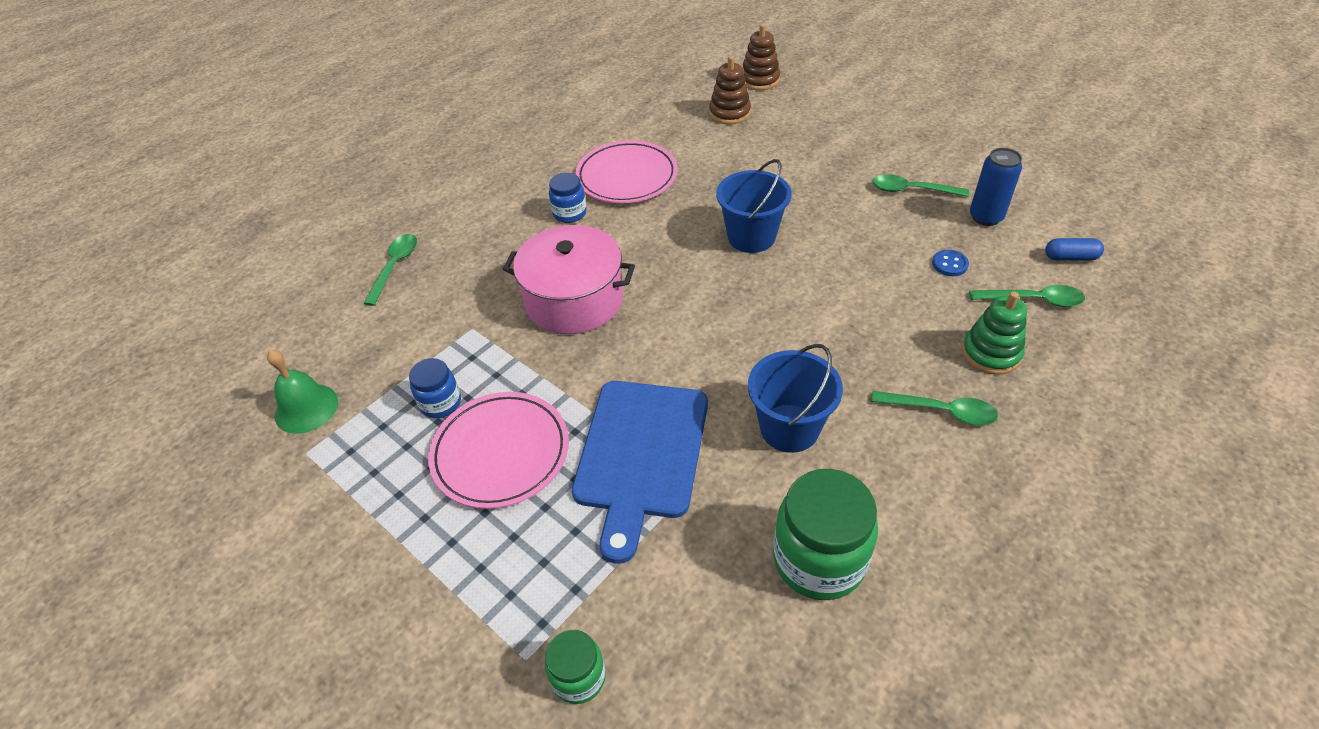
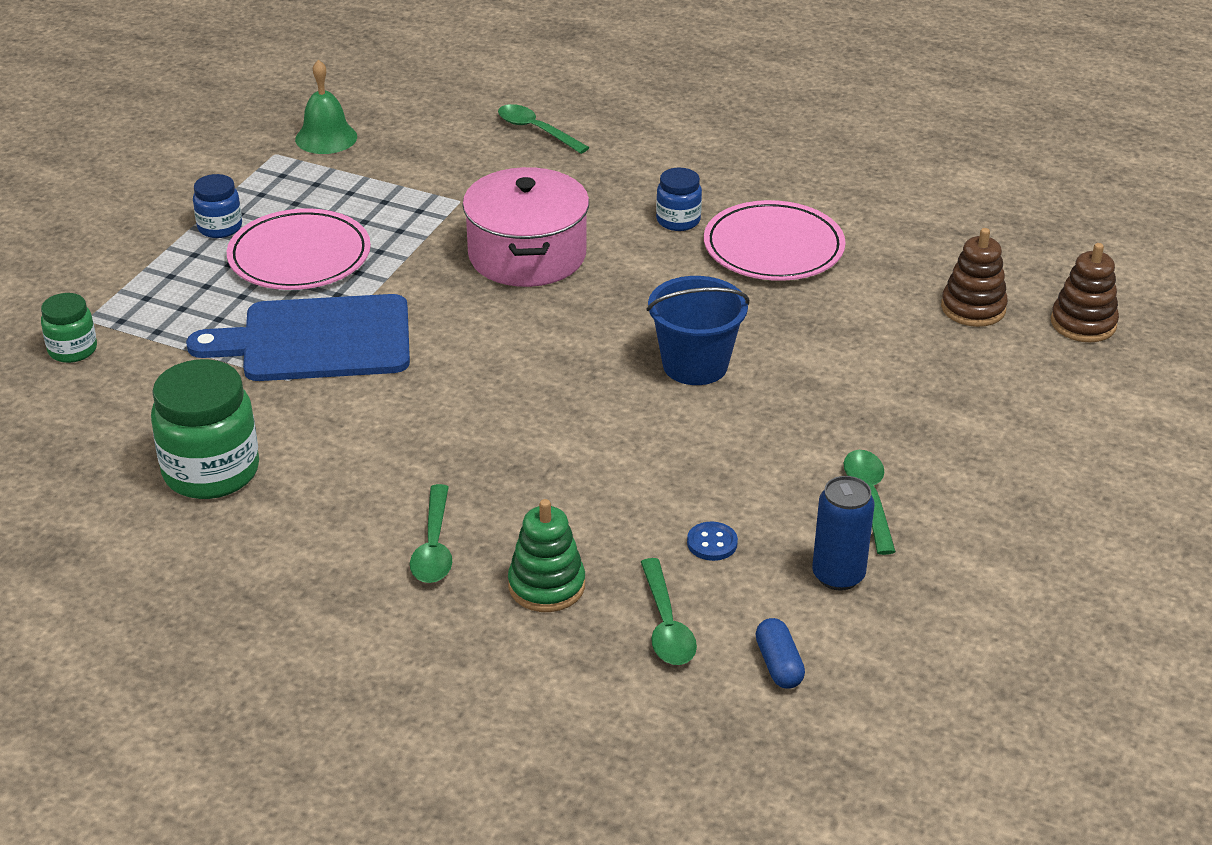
camera: 70 degrees right, 10 degrees down
(395, 267) = (536, 130): green spoon -> green spoon turned 135 degrees counterclockwise
(440, 403) = (352, 208): blue jar -> blue jar (220, 227)
(789, 428) = (378, 433): blue bucket -> none

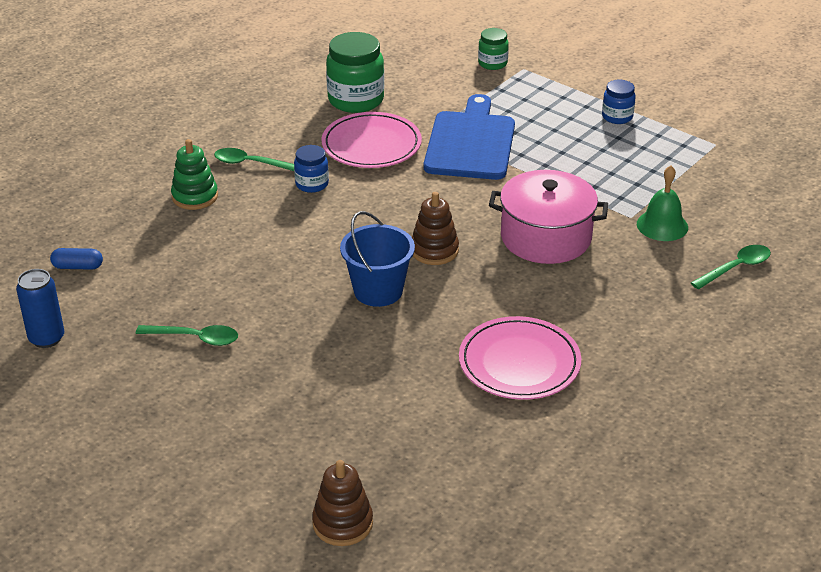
camera: 105 degrees right, 0 degrees up
(299, 256) = (572, 144): pink plate -> pink plate (371, 145)
(326, 138) = (736, 167): green bell -> green bell (662, 225)
(666, 625) = (136, 232): green spoon -> none
(678, 221) = (574, 319): blue jar -> blue jar (312, 184)
(712, 543) = (193, 262): blue button -> none
(838, 575) = (133, 306): blue can -> blue can (46, 338)
(973, 308) = (392, 458): brown stacking toy -> brown stacking toy (434, 250)

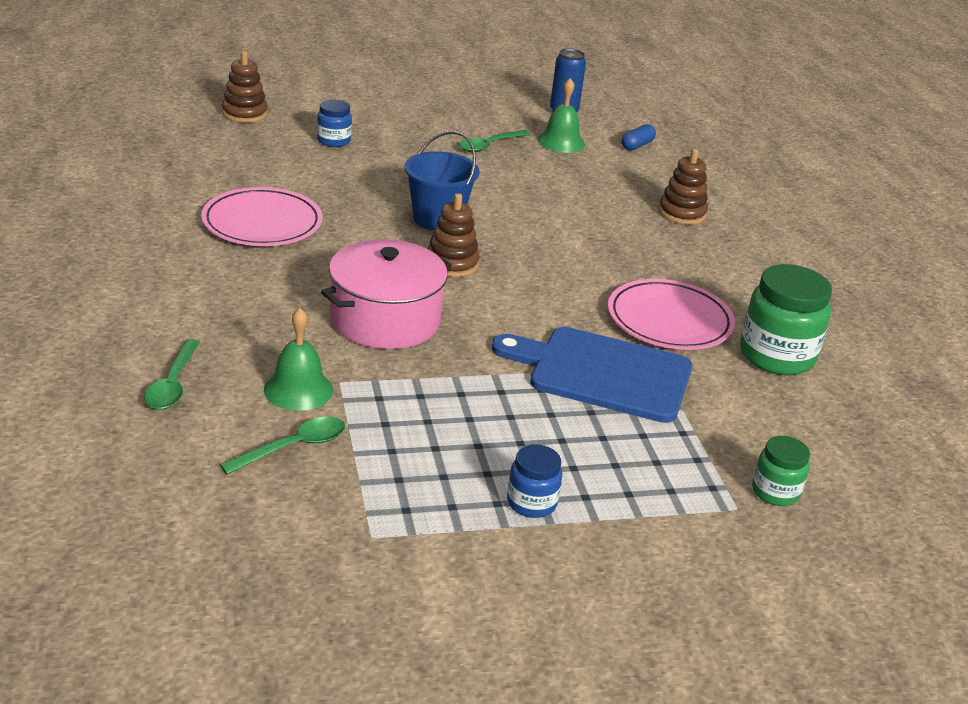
camera: 125 degrees right, 5 degrees down
(128, 307) = (561, 142): none -> green bell
(195, 196) = (682, 213): green stacking toy -> brown stacking toy
(251, 163) = (708, 254): green spoon -> green spoon (293, 447)
(312, 184) = (635, 263): blue jar -> blue jar (333, 141)
(470, 143) = (603, 373): blue cutting board -> blue cutting board turned 150 degrees clockwise

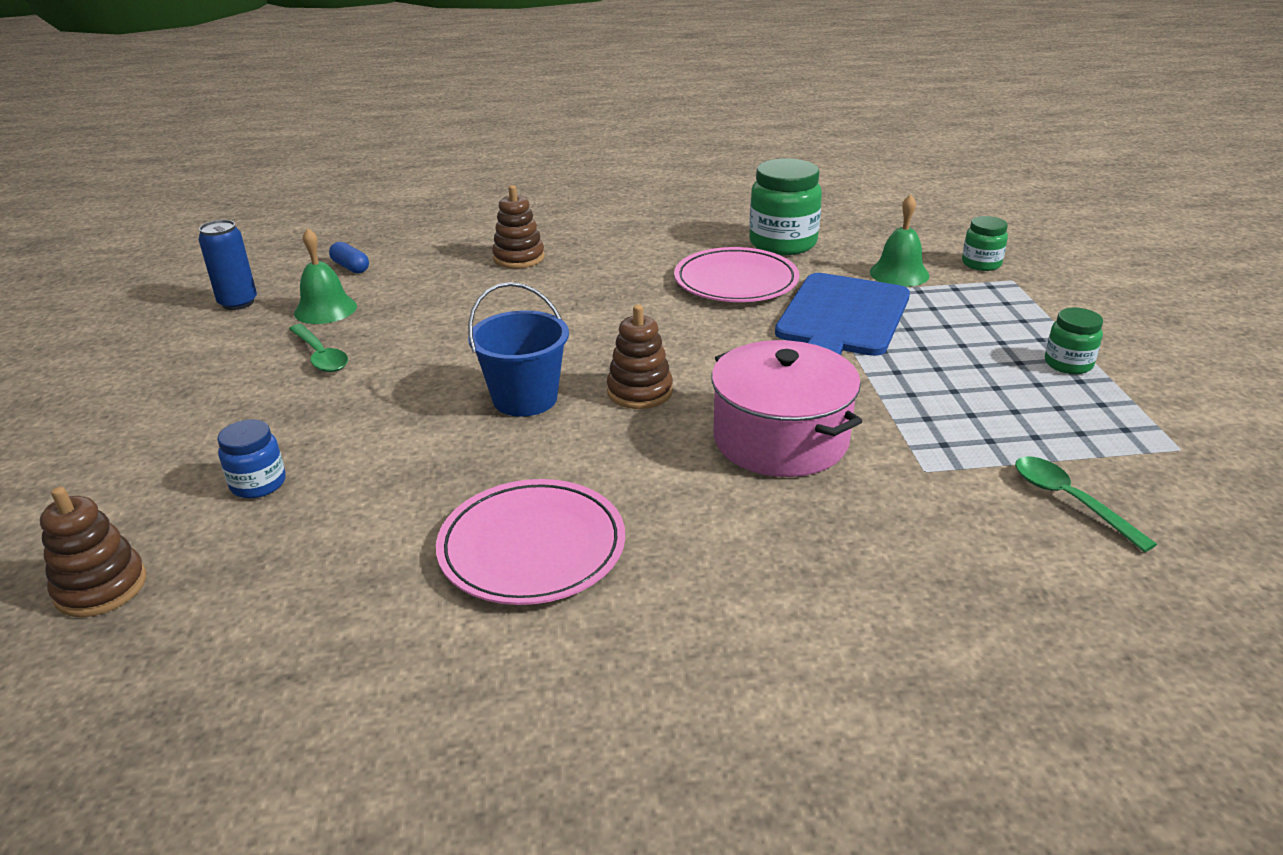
camera: 80 degrees left, 0 degrees up
(173, 384) = (994, 608): green spoon -> none
(298, 389) = (955, 500): green bell -> green bell (899, 273)
(531, 503) = (1068, 364): blue jar -> green jar

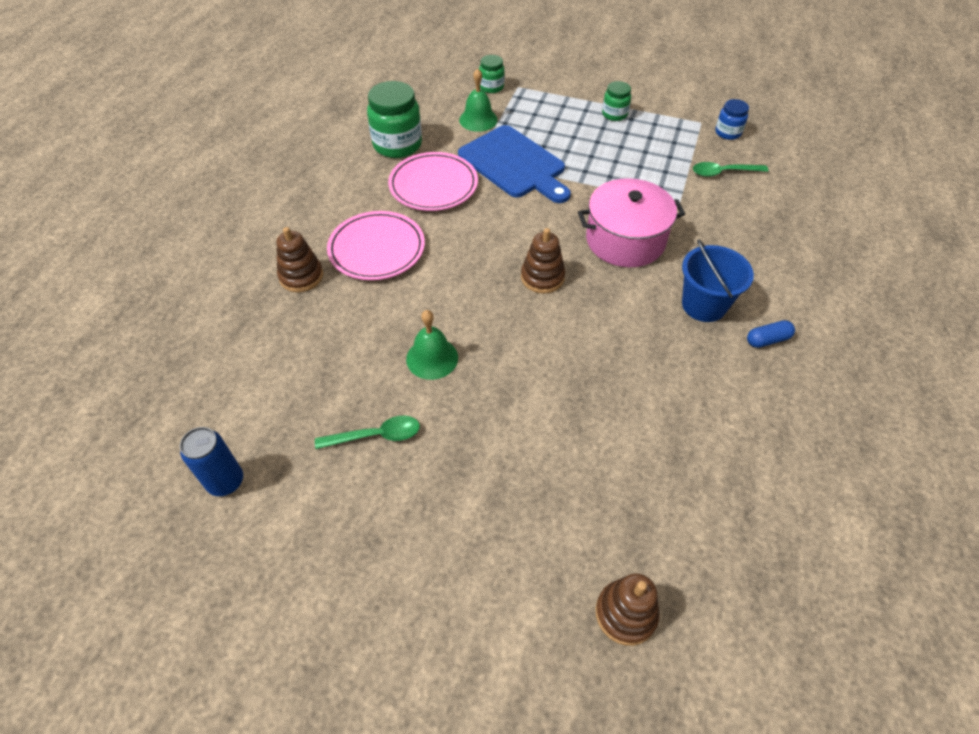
camera: 65 degrees left, 20 degrees up
(258, 484) = (543, 503): blue jar -> blue jar (728, 133)
(325, 309) = (293, 418): green bell -> green bell (432, 358)
(350, 267) = (221, 385): blue capsule -> blue capsule (767, 340)
(525, 398) = (517, 333): blue bucket -> blue bucket (704, 305)
(532, 547) = (677, 374): pink plate -> pink plate (377, 249)

